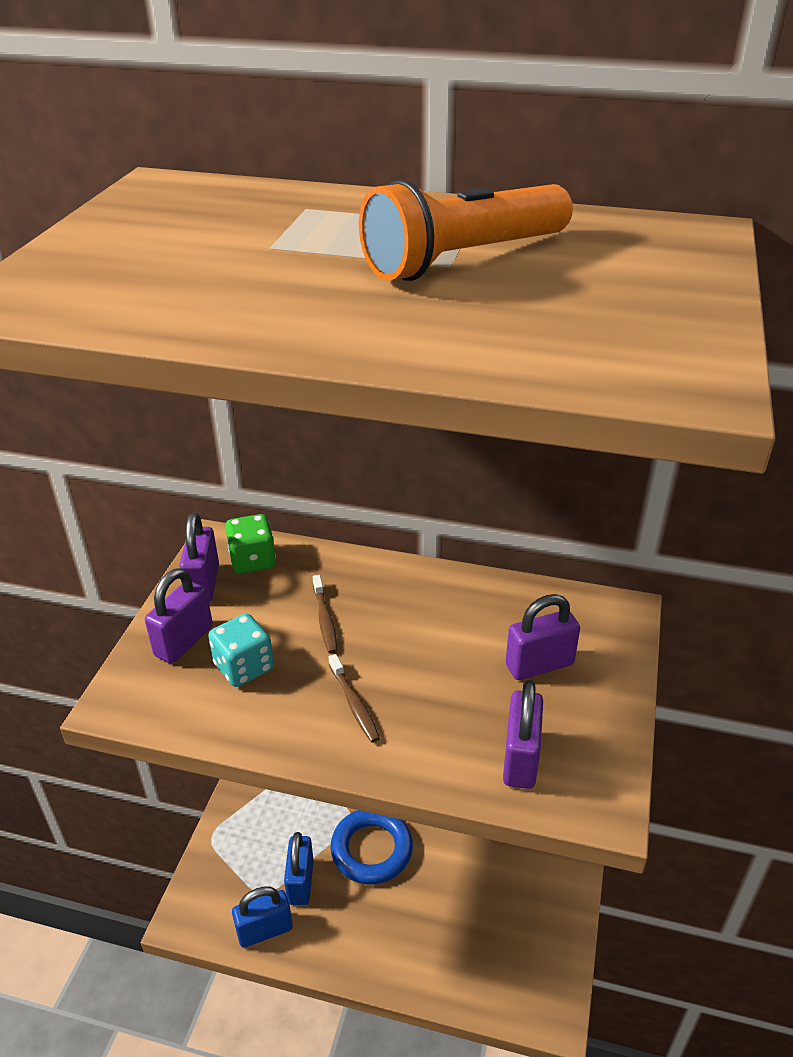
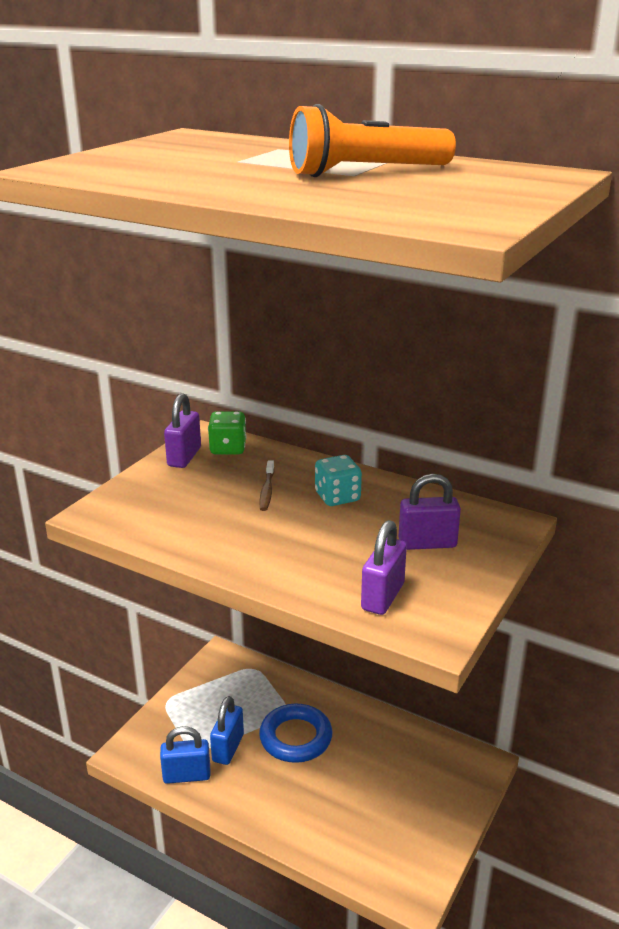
camera: 15 degrees right, 10 degrees down
(184, 641) = (155, 487): purple padlock -> none
(244, 667) = (192, 509): turquoise dice -> turquoise dice (337, 497)
(354, 704) = (266, 543): brown toothbrush -> none

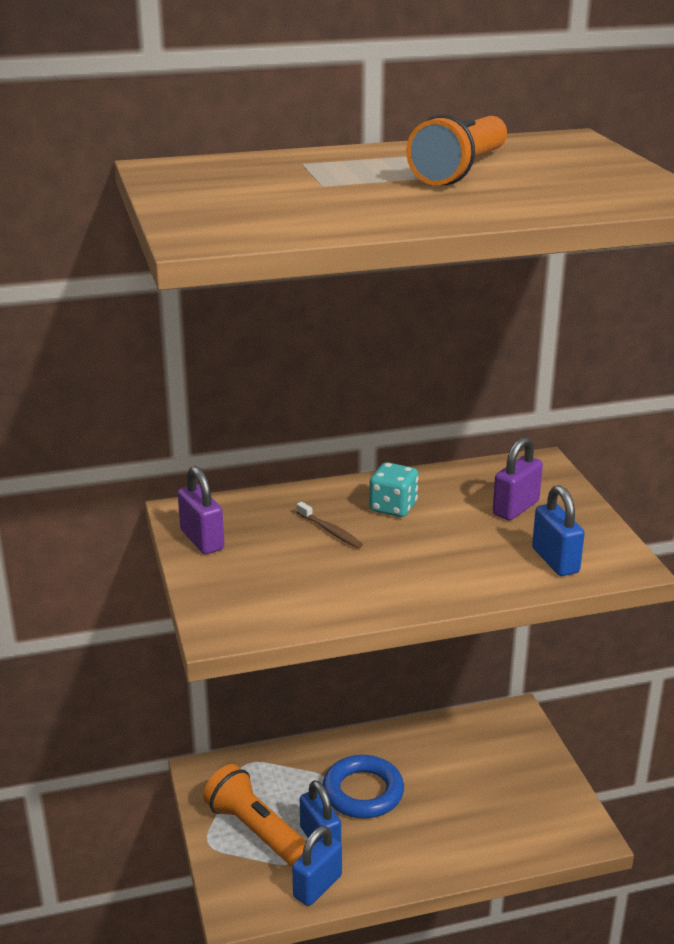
camera: 45 degrees left, 0 degrees up
(201, 715) = (257, 832): none -> orange flashlight
(228, 448) = (227, 513): green dice -> none
(382, 597) = (555, 561): purple padlock -> blue padlock

